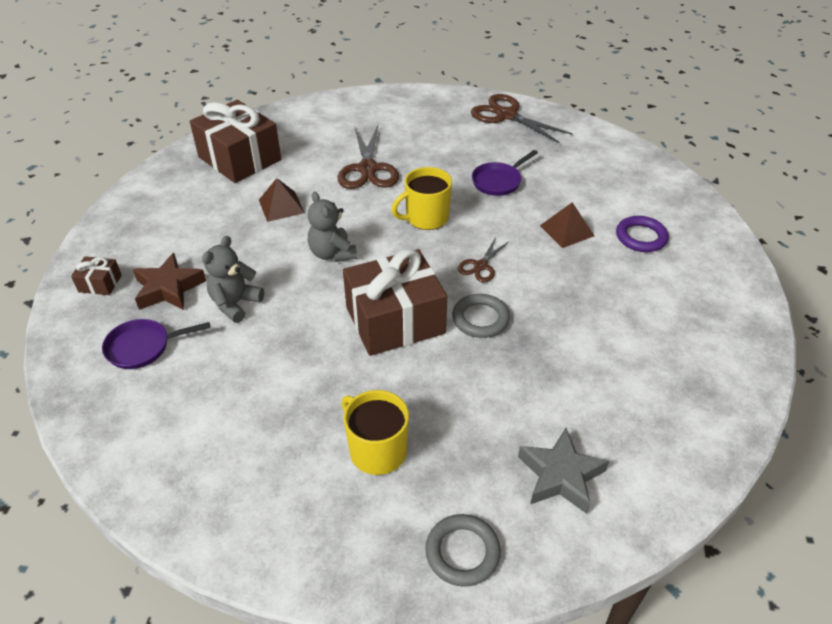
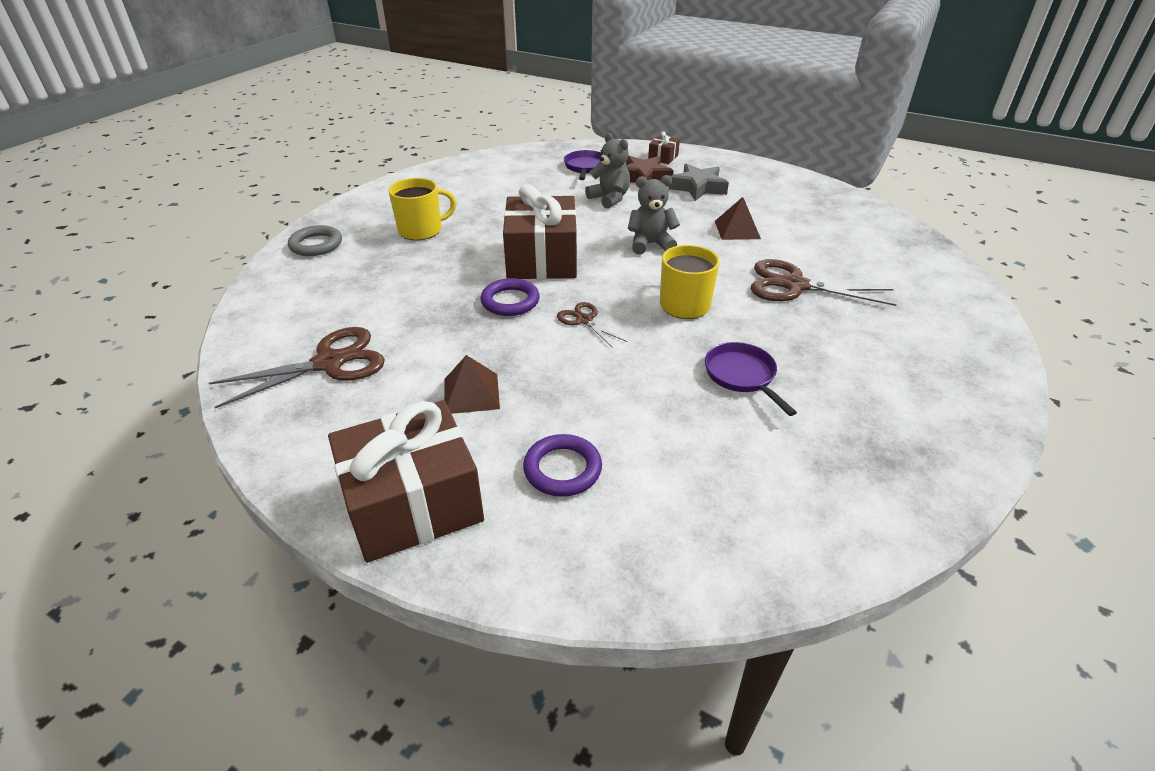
camera: 110 degrees right, 5 degrees down
(240, 158) = (830, 218): brown gift -> brown gift (413, 503)
(480, 319) = (510, 301): grey ring -> purple ring
(506, 115) = (935, 437): brown scissors -> brown scissors (329, 363)
(560, 476) = (320, 296): grey star -> grey star (698, 187)
(566, 230) = (612, 402): brown pyramid -> brown pyramid (471, 393)

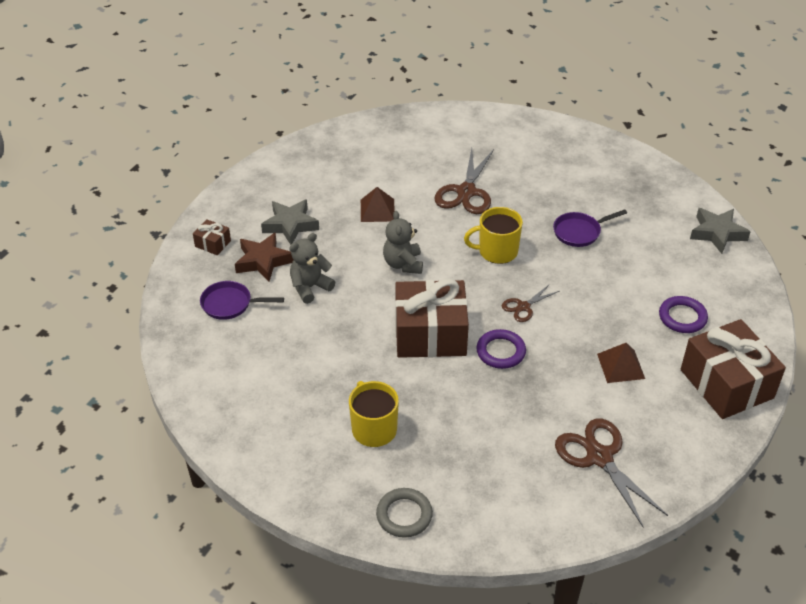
camera: 90 degrees left, 5 degrees up
(788, 550) = (717, 233): none -> grey star

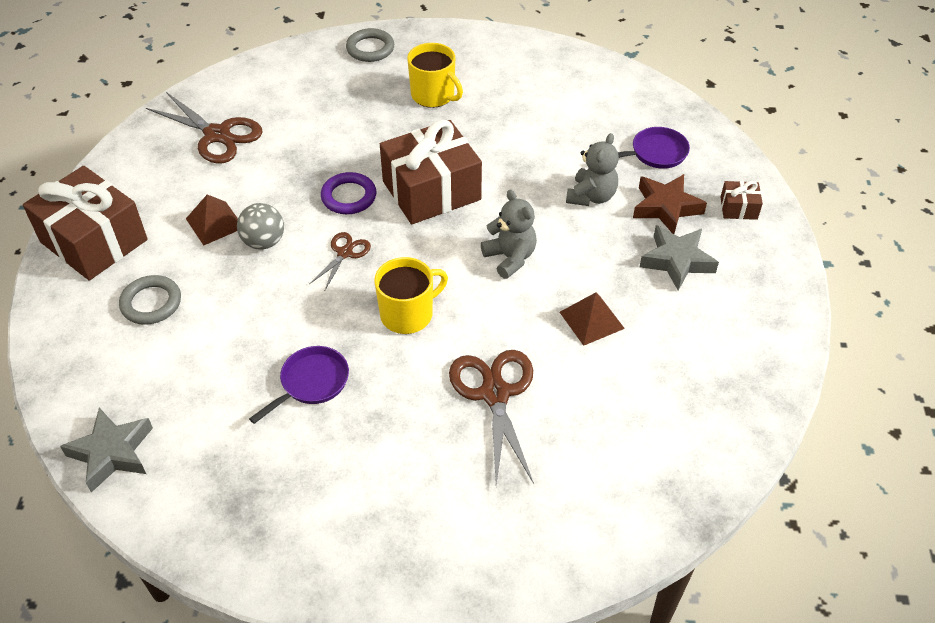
camera: 155 degrees right, 5 degrees up
(584, 336) = (264, 242): none -> grey ball
(682, 317) = (151, 303): purple ring -> grey ring

